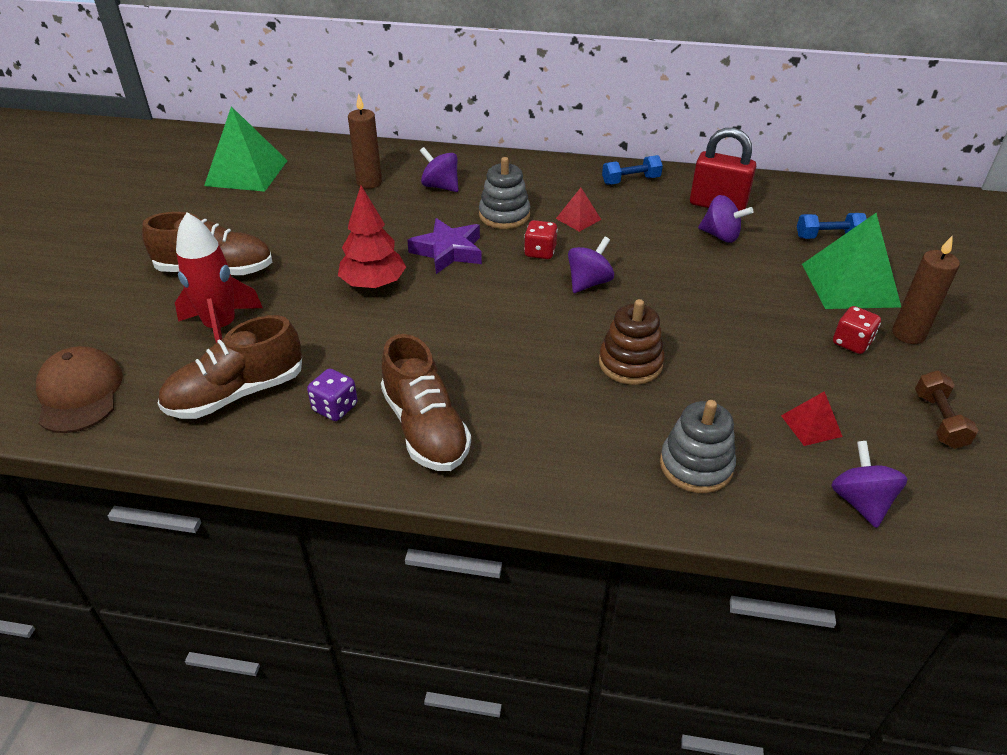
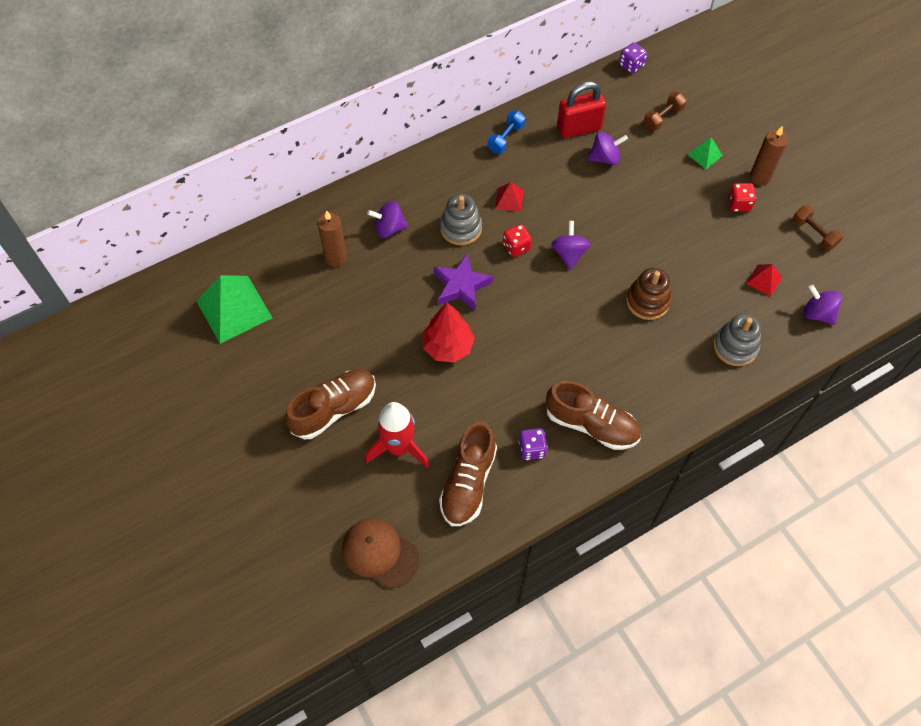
camera: 40 degrees left, 20 degrees up
(828, 237) = (663, 117): blue dumbbell -> brown dumbbell
(833, 189) = (631, 65): none -> purple dice
(849, 285) = (704, 155): green pyramid -> green pyramid, size x0.48

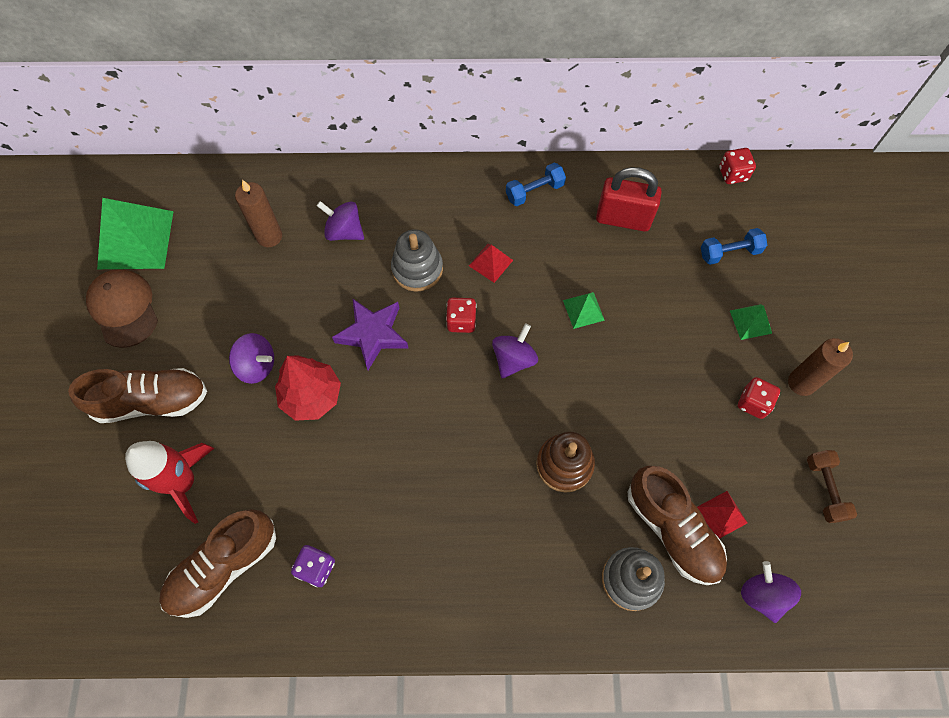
camera: 30 degrees right, 5 degrees up
(380, 553) = (80, 592): brown cap -> brown cap (124, 309)
(591, 424) = (400, 578): brown shoe -> brown shoe (672, 530)
(593, 199) = (583, 310): none -> green pyramid
(605, 158) = (629, 267): purple spinning top -> purple spinning top (257, 366)
(631, 65) = (732, 174): purple dice -> red dice
(663, 117) = (729, 252): brown dumbbell -> blue dumbbell

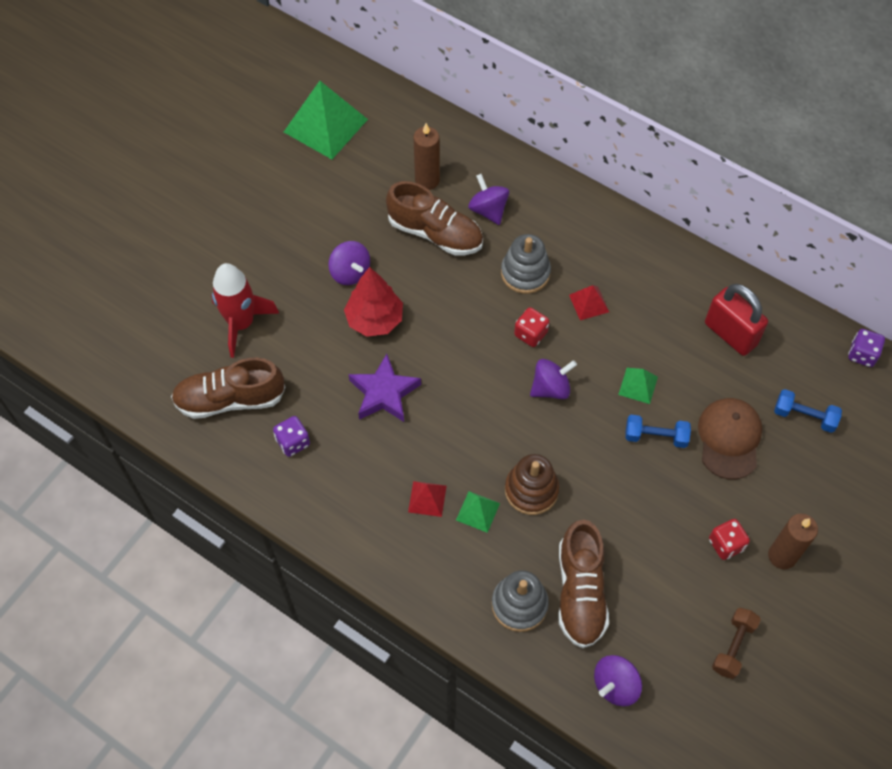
camera: 35 degrees right, 5 degrees down
(124, 309) = (283, 173): brown cap -> brown cap (729, 439)
(151, 401) = (258, 252): brown shoe -> brown shoe (435, 233)
(373, 334) = (453, 302): purple star -> purple star (384, 393)
(534, 191) = (670, 267): blue dumbbell -> blue dumbbell (655, 436)
(722, 515) = (629, 608): red pyramid -> red pyramid (427, 498)
(732, 174) = (862, 354): red dice -> purple dice
(750, 321) = (777, 481): green pyramid -> green pyramid (477, 511)
(762, 595) = (615, 685): purple spinning top -> purple spinning top turned 150 degrees counterclockwise

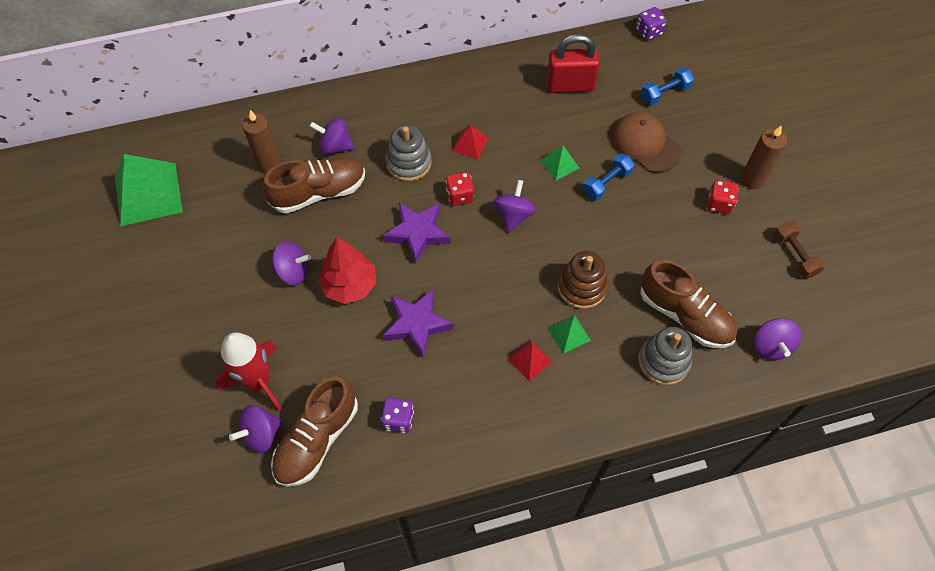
camera: 50 degrees left, 0 degrees up
(203, 359) = (261, 434): none -> purple spinning top
(465, 331) = (417, 233): none -> purple star

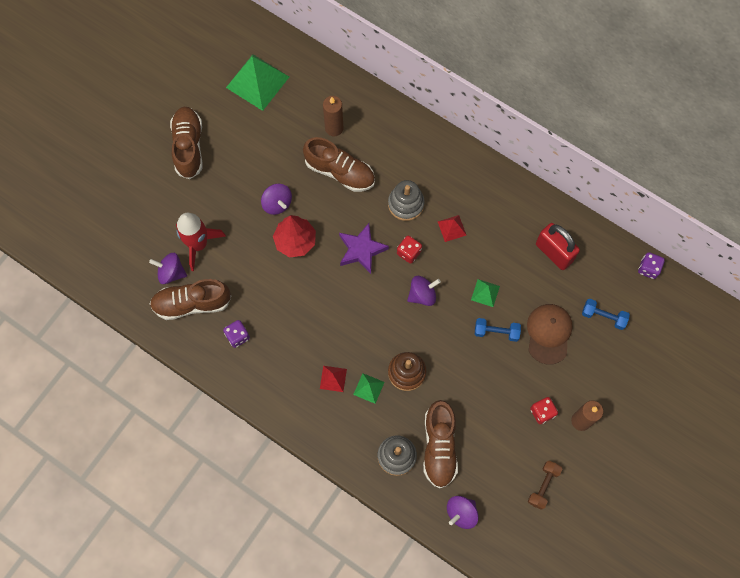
camera: 50 degrees right, 10 degrees up
(142, 308) = (188, 146): none -> brown shoe
(335, 146) = (379, 153): purple spinning top -> none
(417, 324) = (302, 299): purple star -> none

